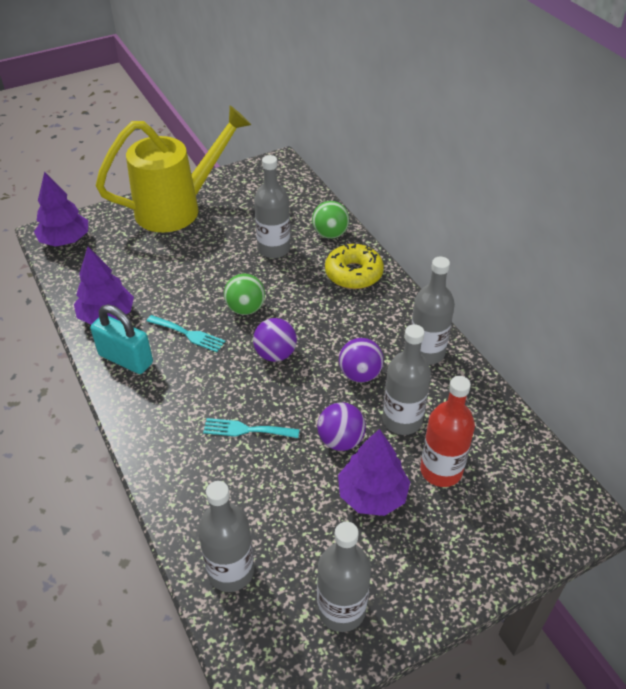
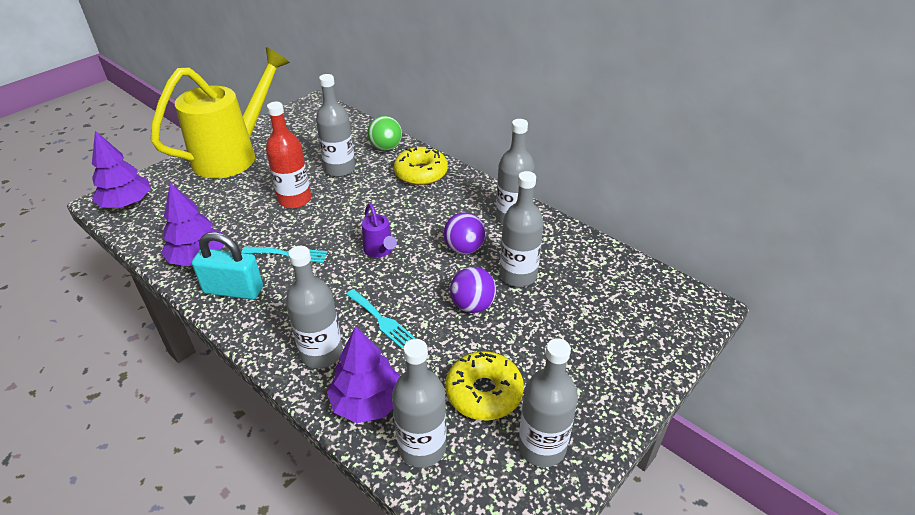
camera: 20 degrees left, 5 degrees down
(179, 448) = (321, 353): none -> grey bottle
(245, 309) = (335, 221): green ball -> none
(246, 430) = (381, 320): turquoise fork -> turquoise fork turned 120 degrees counterclockwise
(275, 354) = (380, 251): purple ball -> purple watering can
(311, 536) = (484, 392): none -> yellow donut
(372, 494) = (522, 342): purple tree -> purple tree (367, 402)
(441, 470) = (571, 306): red bottle -> red bottle (295, 200)

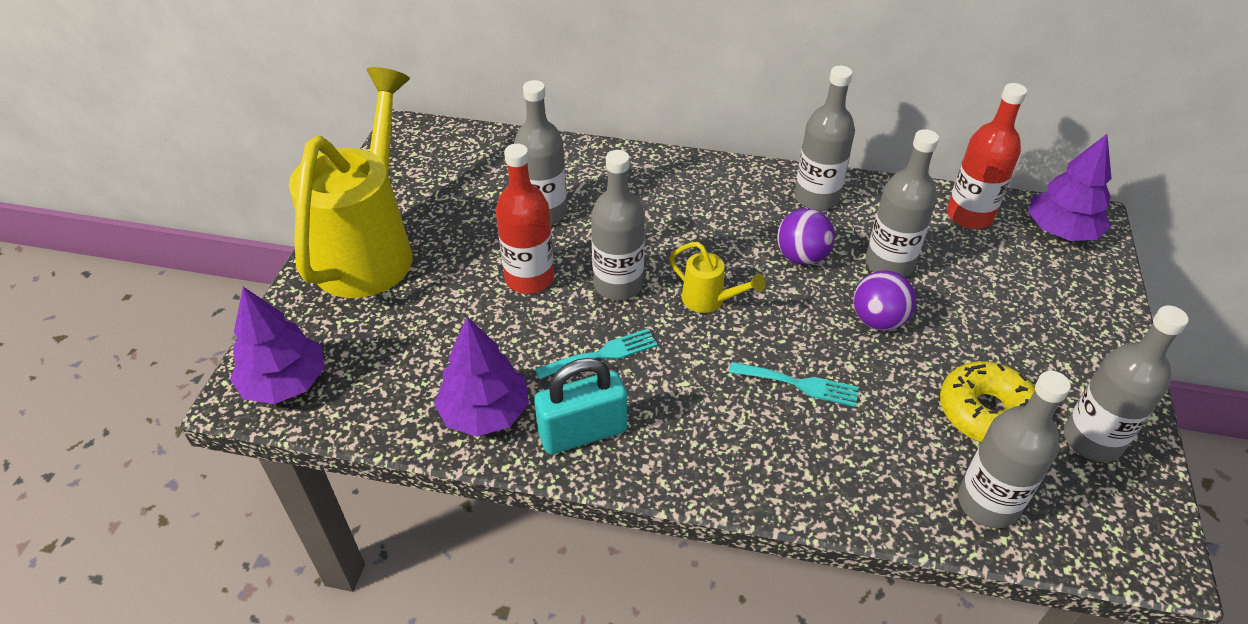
camera: 30 degrees left, 5 degrees up
(321, 353) = (775, 457): grey bottle -> grey bottle (618, 284)
(367, 402) = (884, 486): purple tree -> purple tree (1061, 231)
(380, 251) = (710, 301): purple watering can -> yellow watering can
(386, 148) = (573, 161): green ball -> none
(421, 173) = (653, 180): yellow donut -> none
(610, 268) = (969, 216): none -> red bottle

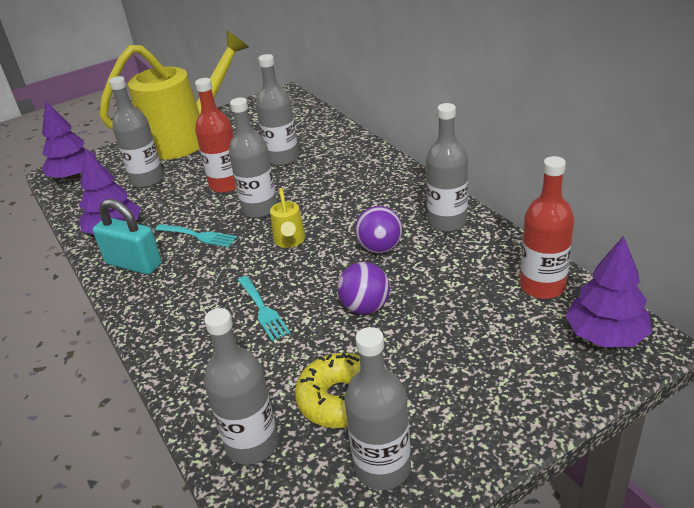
camera: 50 degrees right, 10 degrees down
(889, 264) = (429, 282): grey bottle -> grey bottle (147, 180)

